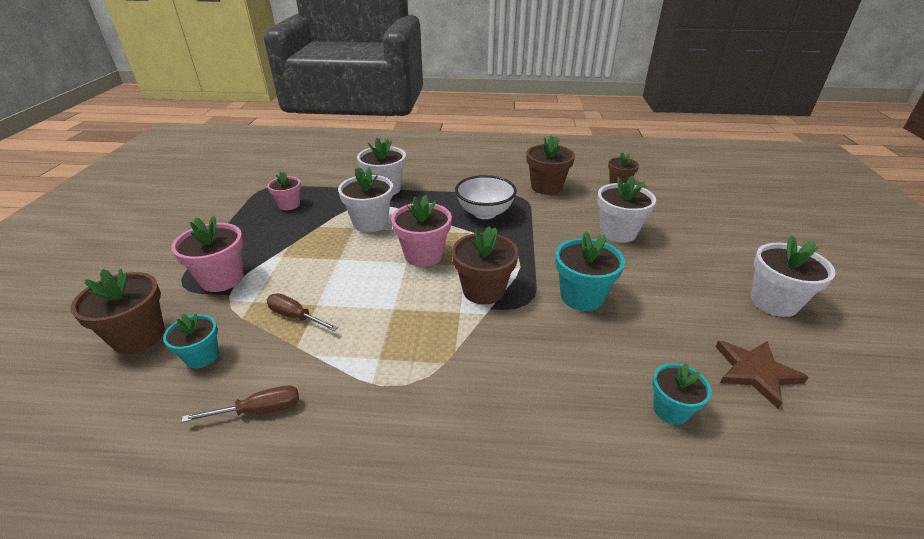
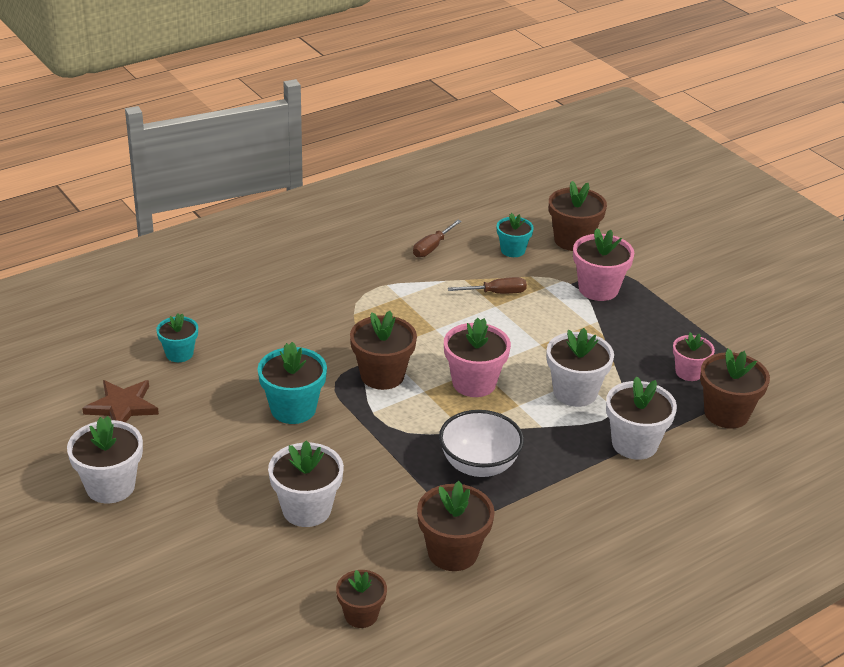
camera: 140 degrees right, 0 degrees up
(314, 182) = (726, 413): none -> brown flower pot

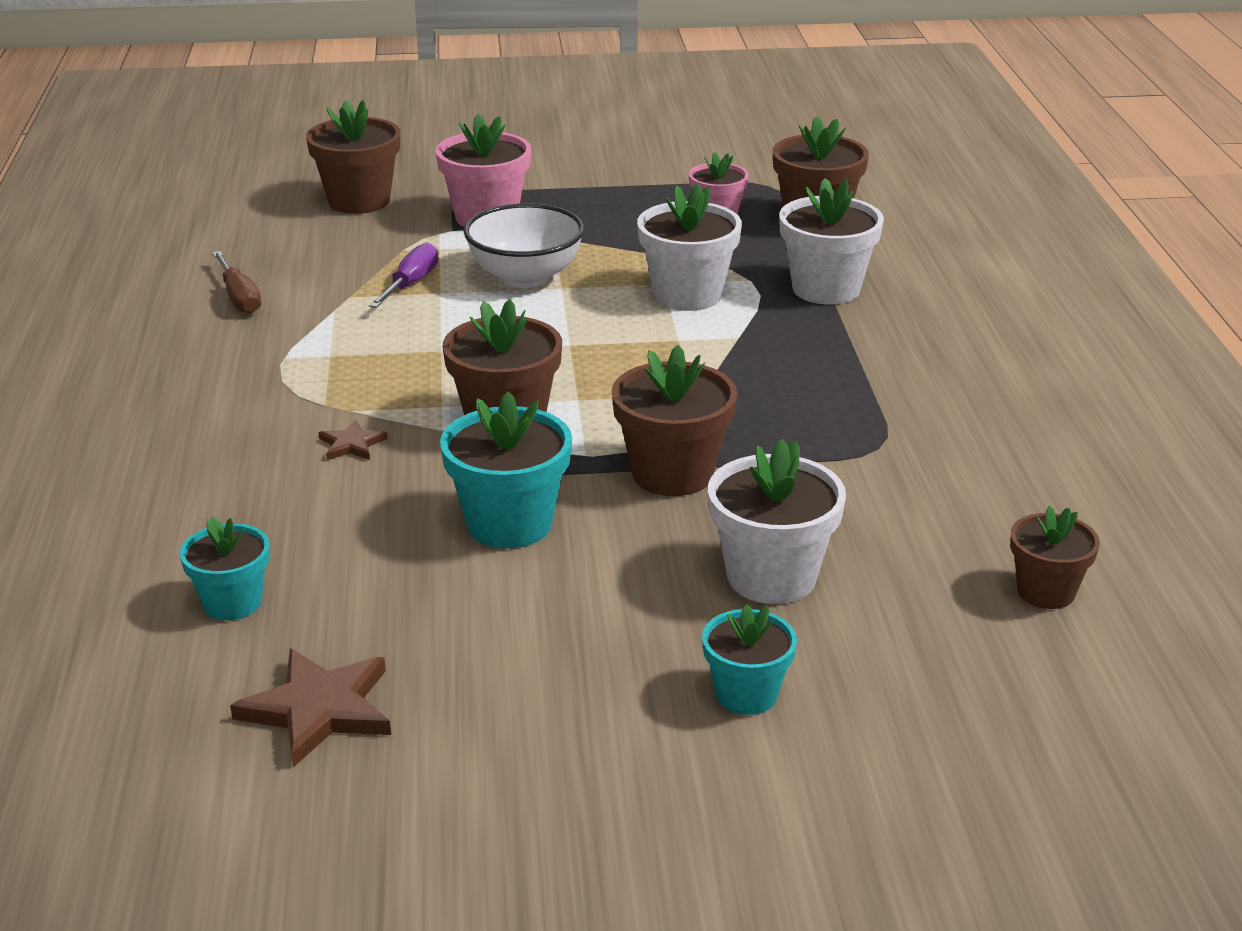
camera: 60 degrees left, 5 degrees down
(110, 486) = (544, 782): white flower pot -> none
(325, 336) = (352, 444): none -> brown star
(453, 552) = (954, 477): brown flower pot -> brown flower pot (672, 474)
(474, 383) = (597, 357): pink flower pot -> none
(479, 465) = (781, 404): white bowl -> white bowl (525, 277)
(496, 293) = (411, 284): brown screwdriver -> purple screwdriver
(512, 250) = (327, 245): turquoise flower pot -> turquoise flower pot (746, 694)

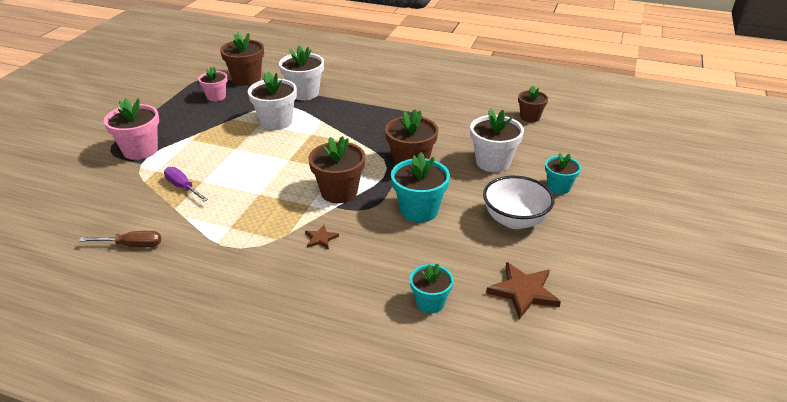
camera: 65 degrees left, 5 degrees up
(359, 201) = (69, 182): brown flower pot -> none
(525, 277) = (214, 155): white bowl -> white bowl (515, 220)

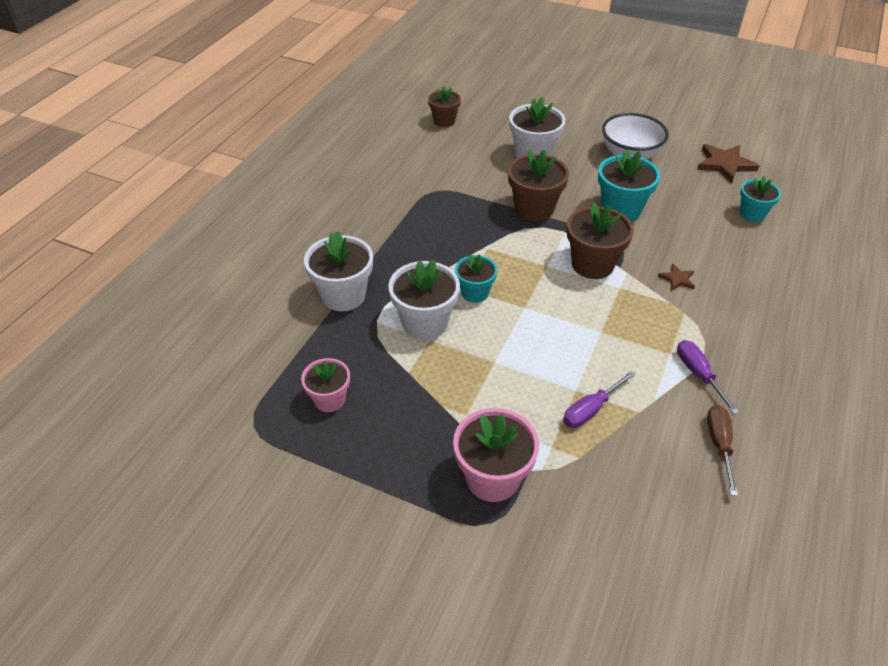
camera: 85 degrees left, 10 degrees up
(204, 241) = (698, 374): none -> purple screwdriver
(246, 78) = (272, 365): brown flower pot -> none
(558, 187) = (576, 125): turquoise flower pot -> turquoise flower pot (475, 293)

